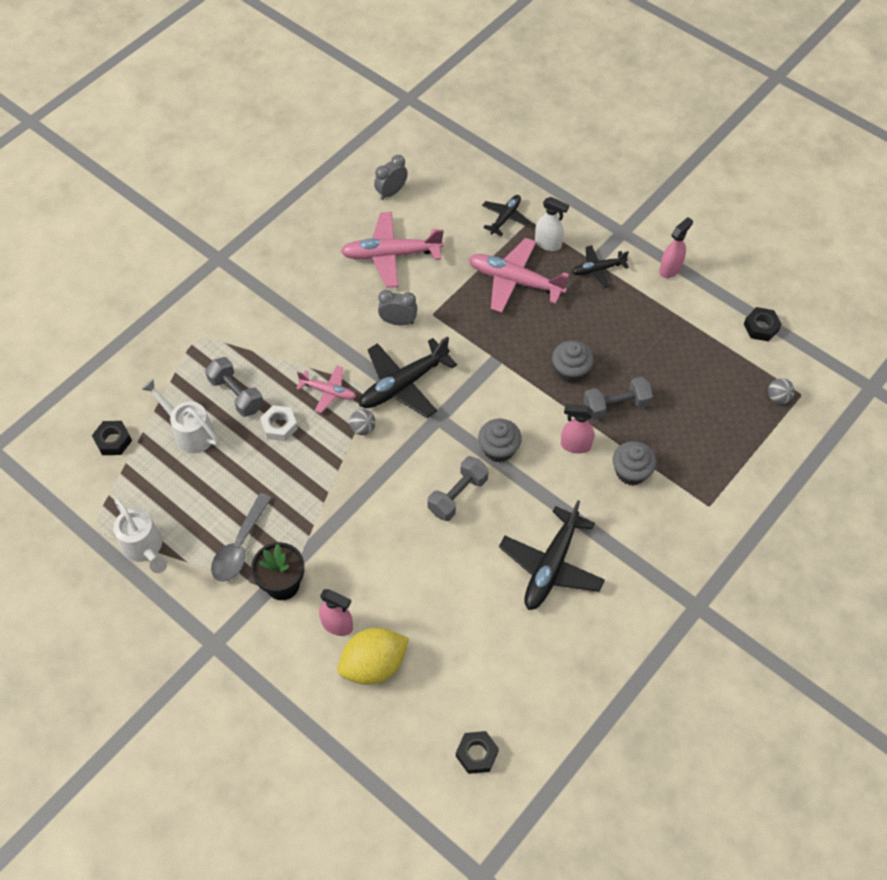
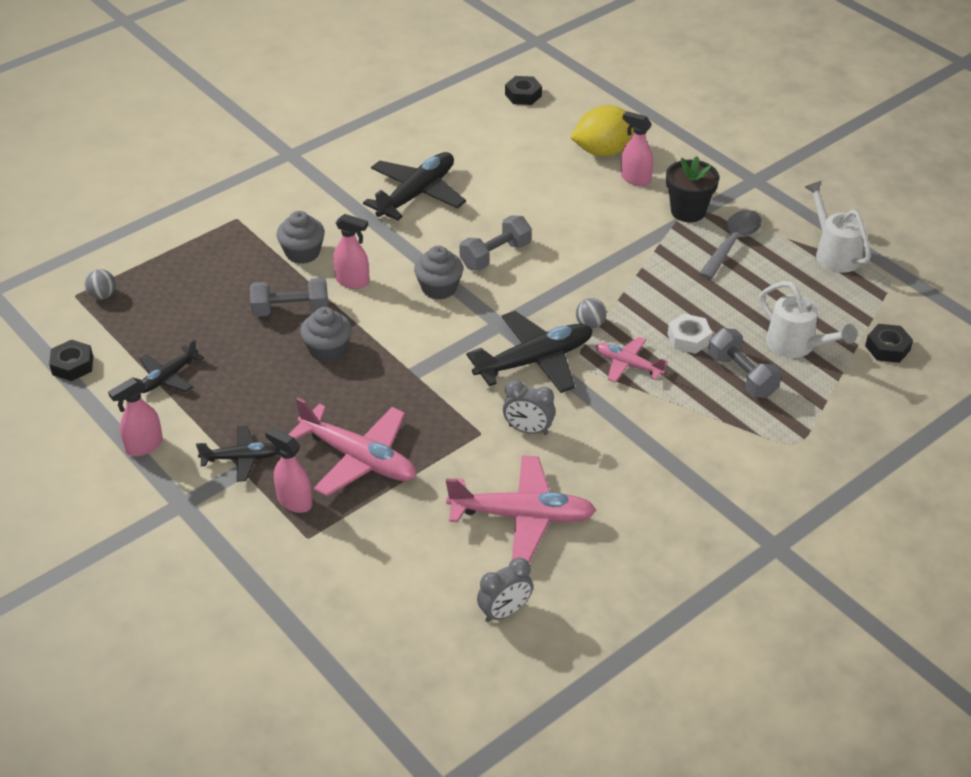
camera: 170 degrees left, 15 degrees down
(505, 218) = (342, 547): black plane -> black plane (168, 377)
(548, 244) = (294, 501): white spray bottle -> pink spray bottle

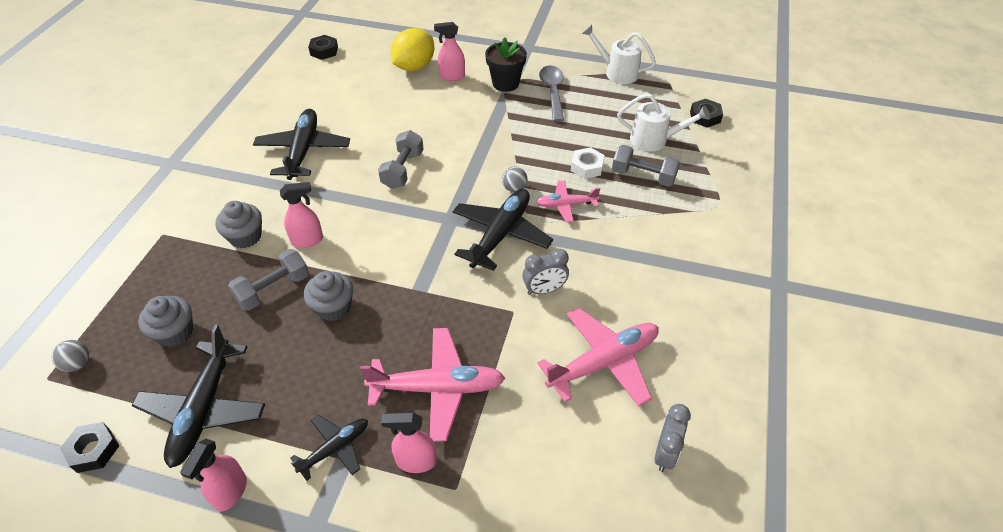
camera: 35 degrees left, 5 degrees up
(168, 377) = (204, 409): black plane -> black plane, size x1.77
(439, 288) = (381, 213): grey cupcake -> grey cupcake (175, 332)

